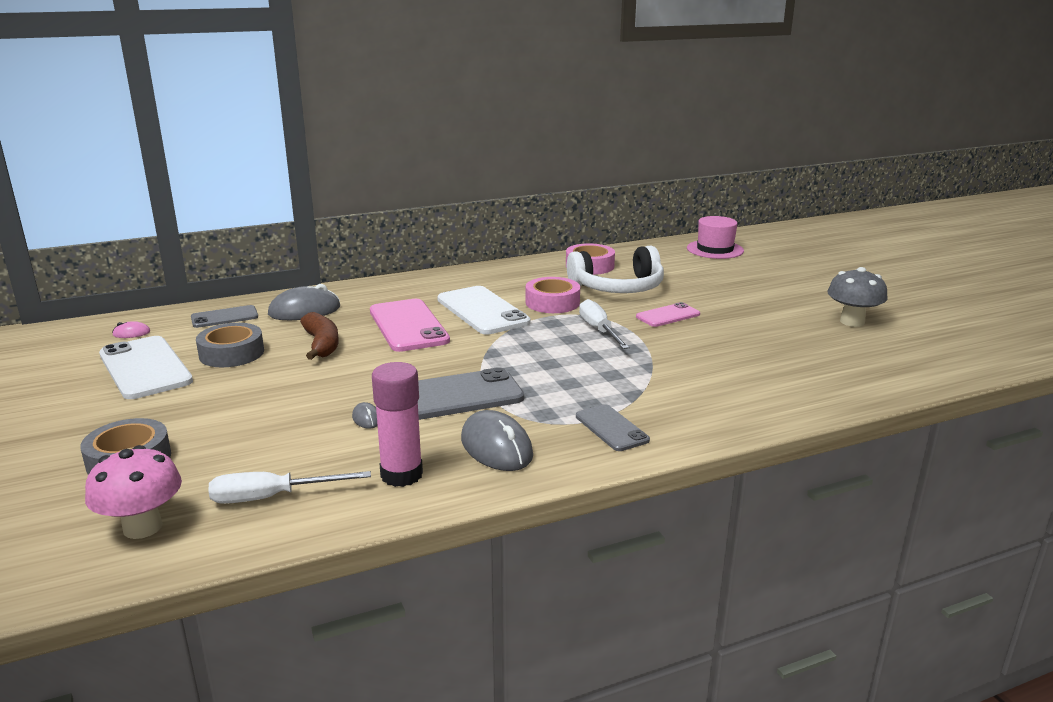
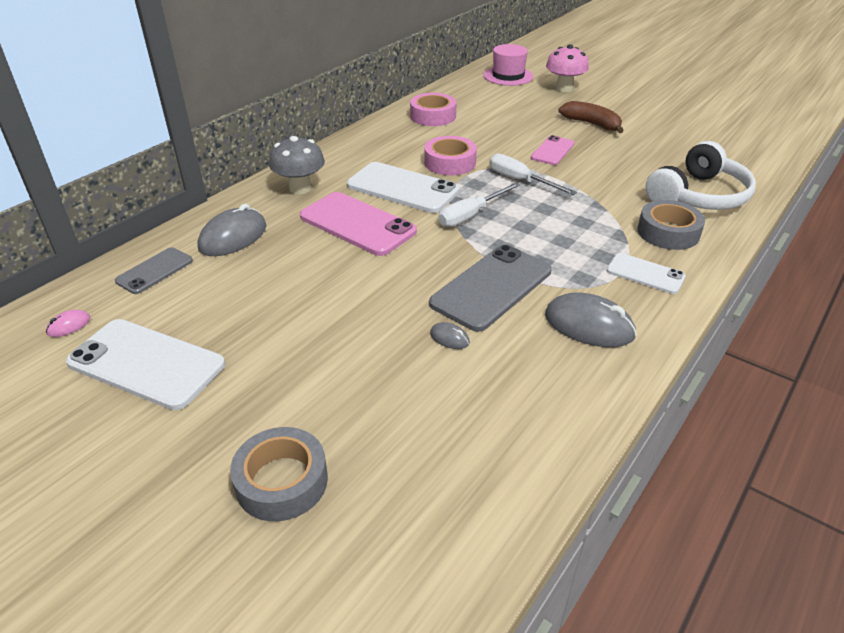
camera: 30 degrees left, 15 degrees up
(142, 527) = (402, 551): pink mushroom -> pink mushroom (564, 88)
(231, 353) = (222, 312): grey tape -> grey tape (668, 232)
(272, 497) = (477, 458): white screwdriver -> white screwdriver (471, 215)
(322, 344) = (302, 271): brown banana -> brown banana (591, 124)
(401, 475) = (553, 384): pink glue stick -> none
(611, 428) = (645, 274): grey phone -> white phone
(618, 288) = (482, 133): white headphones -> white headphones (698, 196)
(852, 322) = (677, 122): grey mushroom -> grey mushroom (300, 188)

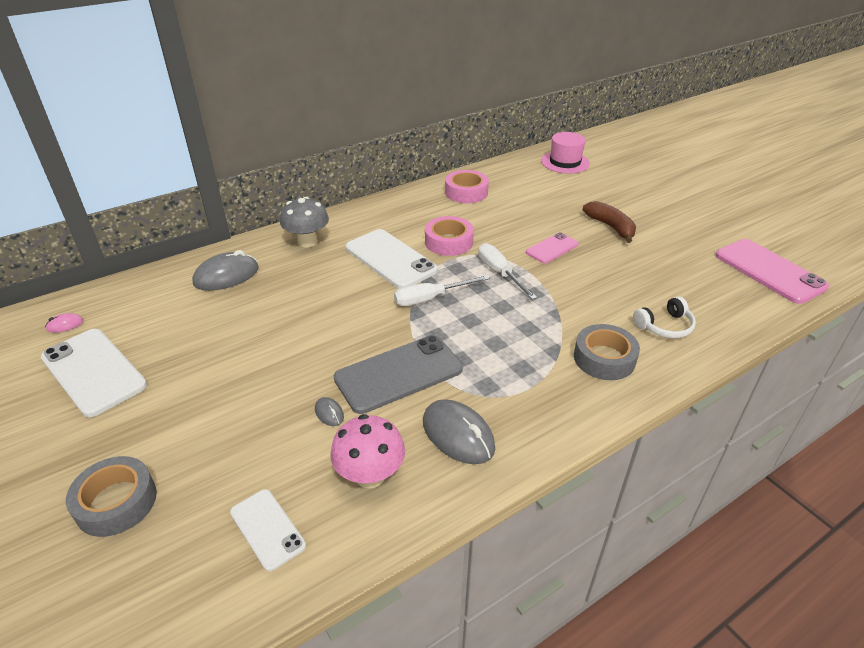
camera: 20 degrees right, 0 degrees up
(155, 271) = (151, 293): grey phone -> none
(357, 224) = (329, 285): pink phone -> pink phone (769, 271)
(564, 88) = (610, 184): pink mushroom -> pink mushroom (370, 475)
(645, 274) = (549, 396): white phone -> white phone (267, 529)
(698, 196) = (664, 326): white headphones -> white headphones, size x0.54

